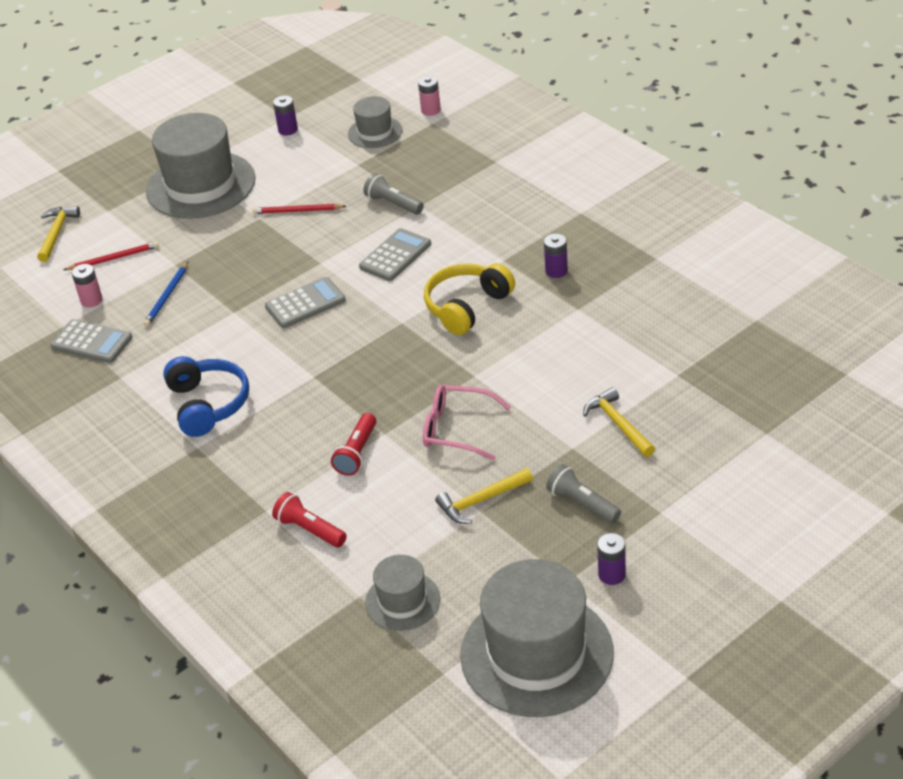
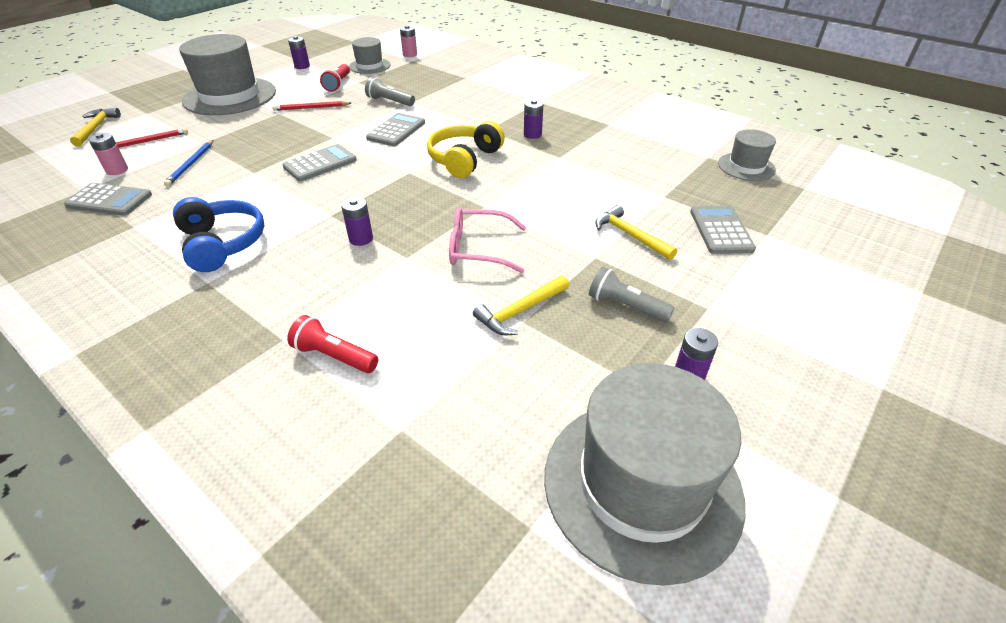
camera: 15 degrees left, 0 degrees up
(342, 408) = (361, 239): none -> purple battery
(357, 453) = (381, 276): red flashlight -> red flashlight (338, 84)
(402, 601) = (456, 431): grey hat -> grey hat (746, 167)
(718, 425) = (721, 230): none -> grey calculator

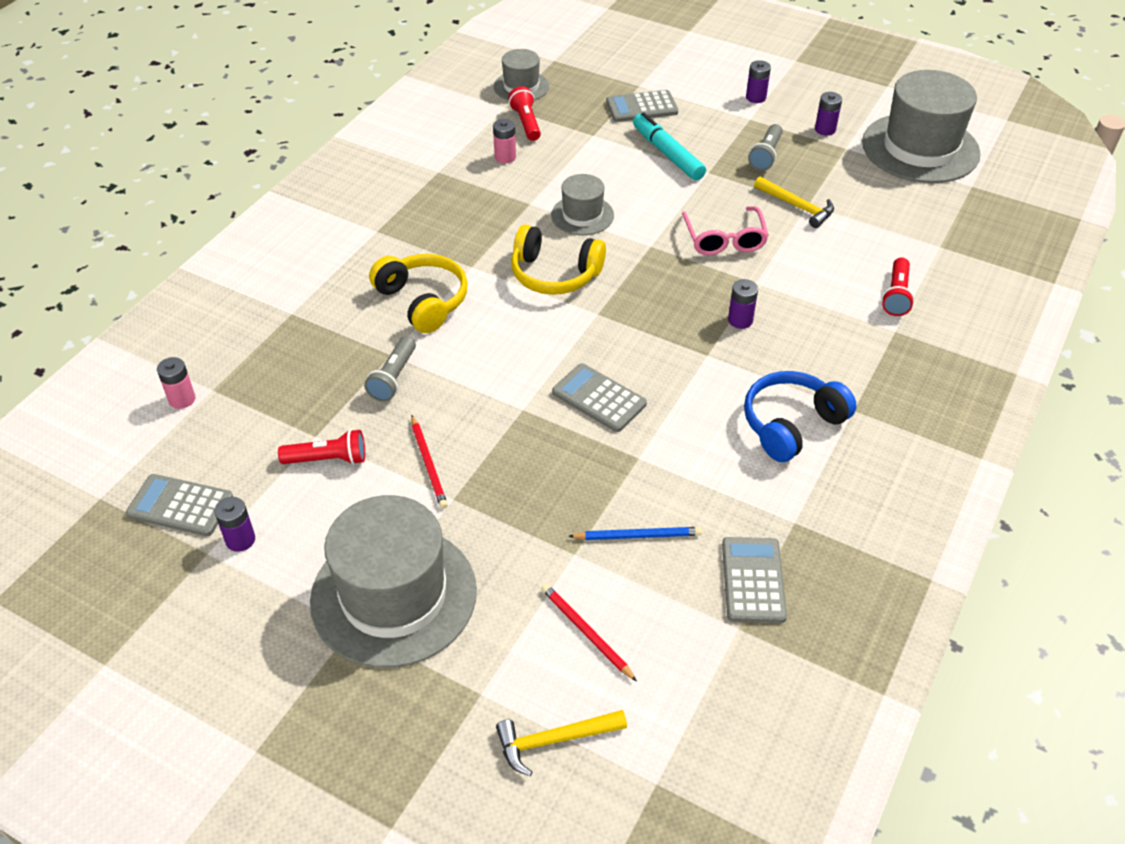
camera: 100 degrees left, 5 degrees up
(117, 170) = (678, 619): pink battery -> pink battery (505, 157)
(369, 66) = (239, 440): grey hat -> grey hat (582, 215)
(396, 131) = (490, 349): grey calculator -> grey calculator (180, 506)
(457, 112) = (423, 301): none -> yellow headphones
(532, 134) = (478, 227): purple battery -> purple battery (756, 97)
(630, 235) = (667, 154): yellow hammer -> turquoise marker
(682, 164) = (526, 123): none -> red flashlight

